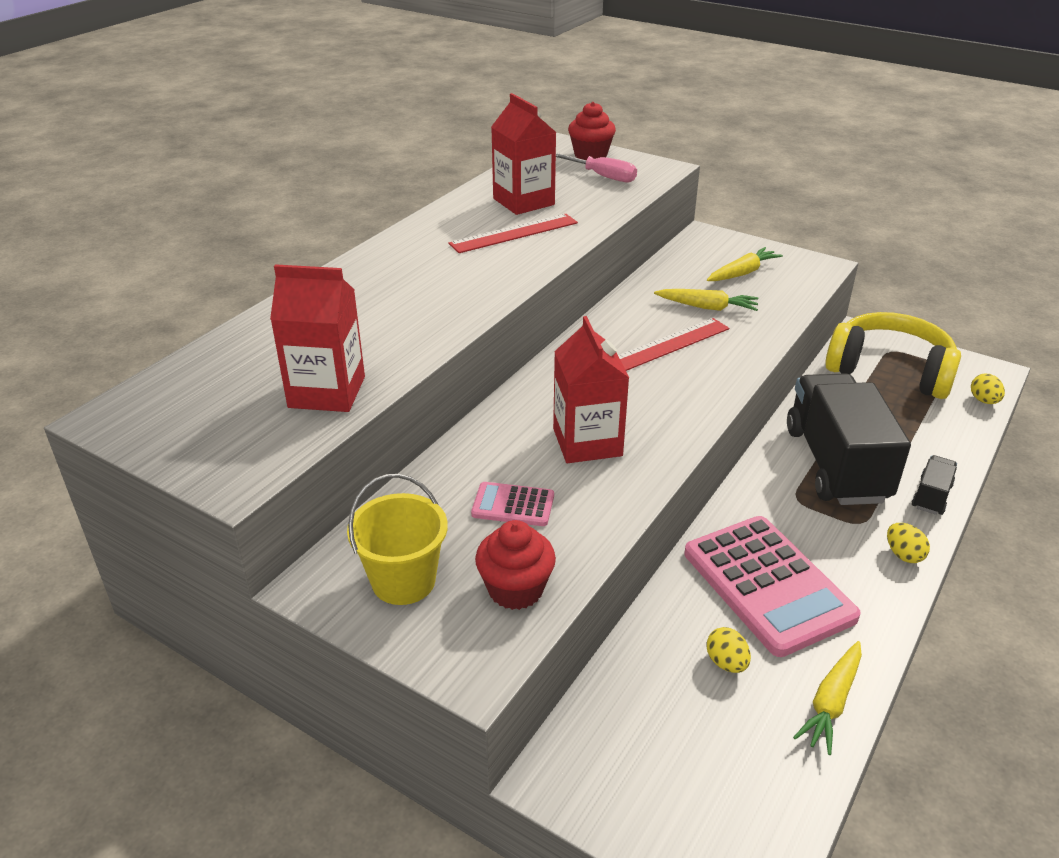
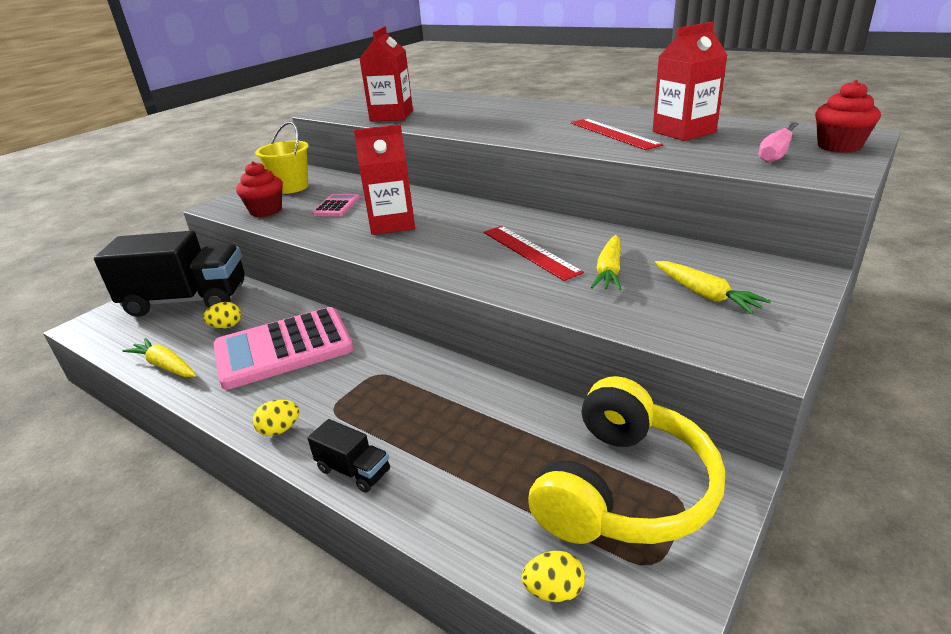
camera: 95 degrees right, 5 degrees down
(836, 464) = (422, 405): black truck -> black truck (187, 301)

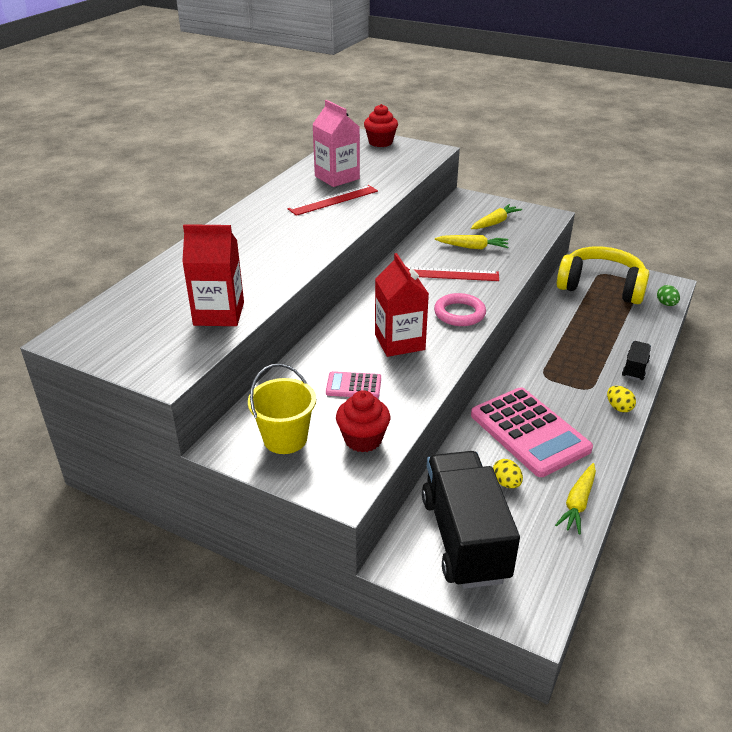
camera: 100 degrees left, 5 degrees up
(433, 254) = (459, 313): none -> pink ring
(530, 251) = (448, 274): red ruler -> red ruler turned 45 degrees clockwise
(554, 590) = (666, 304): yellow egg -> green egg
(684, 132) = (337, 177): red carton -> pink carton
(776, 153) = (391, 158): pink screwdriver -> none

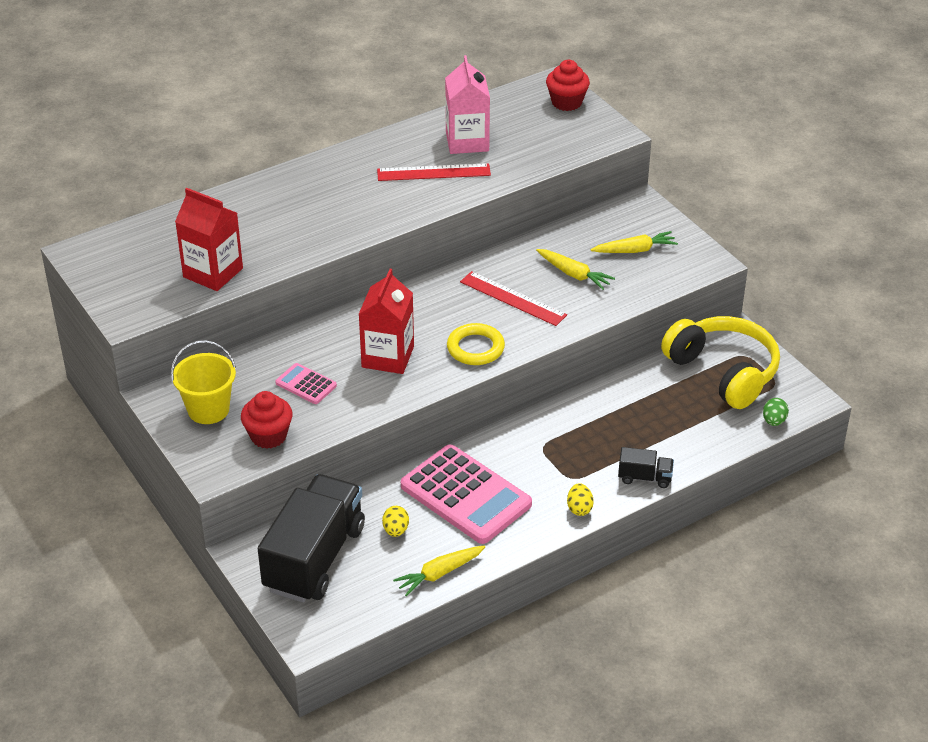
camera: 30 degrees right, 5 degrees up
(459, 313) = (475, 348): pink ring -> yellow ring
(529, 432) = (465, 495): pink calculator -> pink calculator turned 45 degrees counterclockwise
(635, 369) = (644, 477): black truck -> black truck turned 45 degrees clockwise

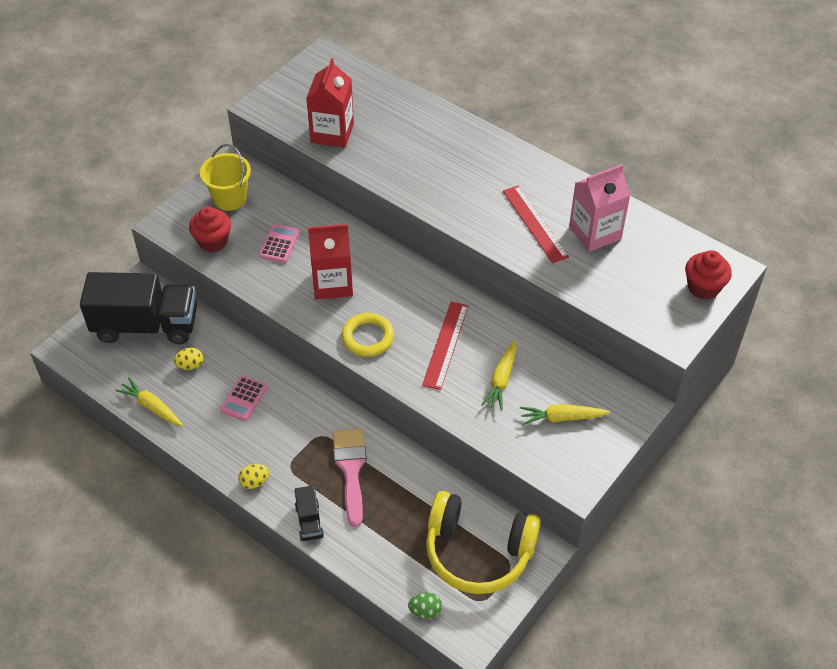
camera: 70 degrees right, 10 degrees up
(465, 495) = (243, 398): pink calculator -> pink calculator, size x0.47
(594, 434) = (351, 469): none -> pink brush
(635, 250) = (561, 418): yellow carrot -> yellow carrot turned 120 degrees clockwise
(723, 372) = (478, 552): yellow headphones -> yellow headphones turned 75 degrees clockwise

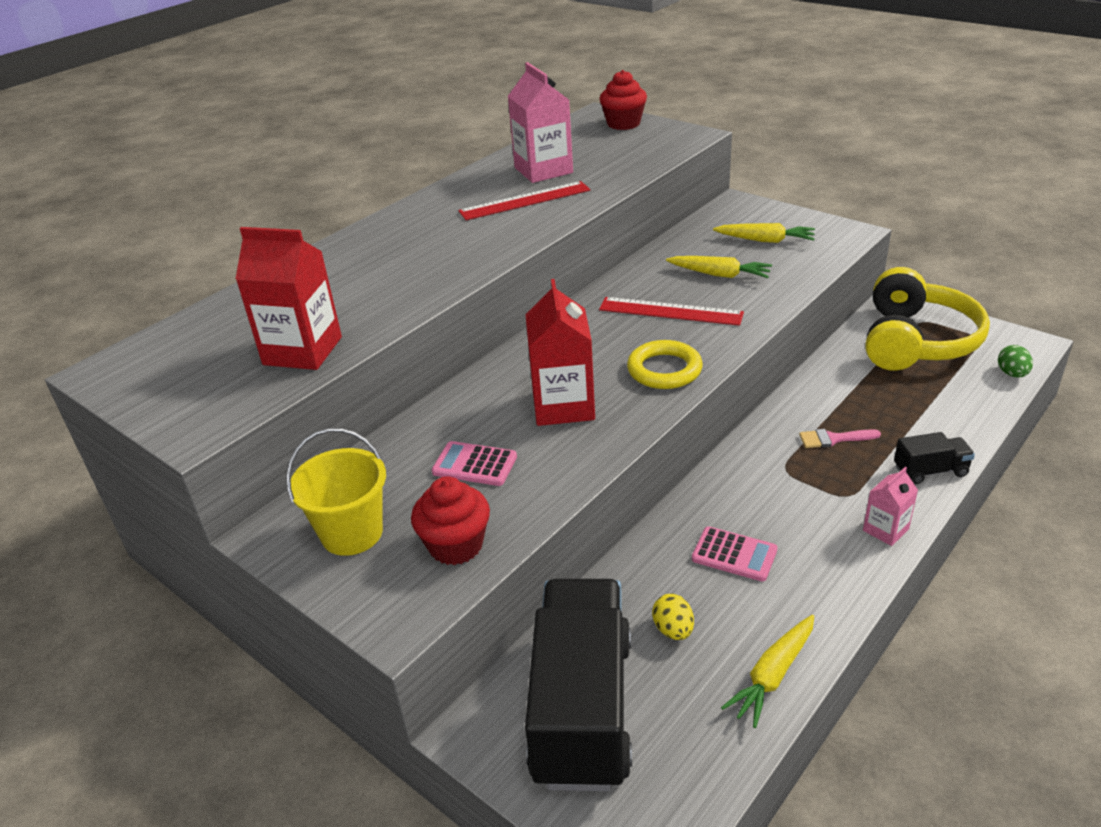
camera: 85 degrees left, 15 degrees down
(254, 482) = (885, 530): yellow egg -> pink carton
(351, 469) = (833, 439): pink brush -> pink brush, size x0.53
(561, 418) = (765, 240): yellow carrot -> yellow carrot turned 75 degrees counterclockwise

